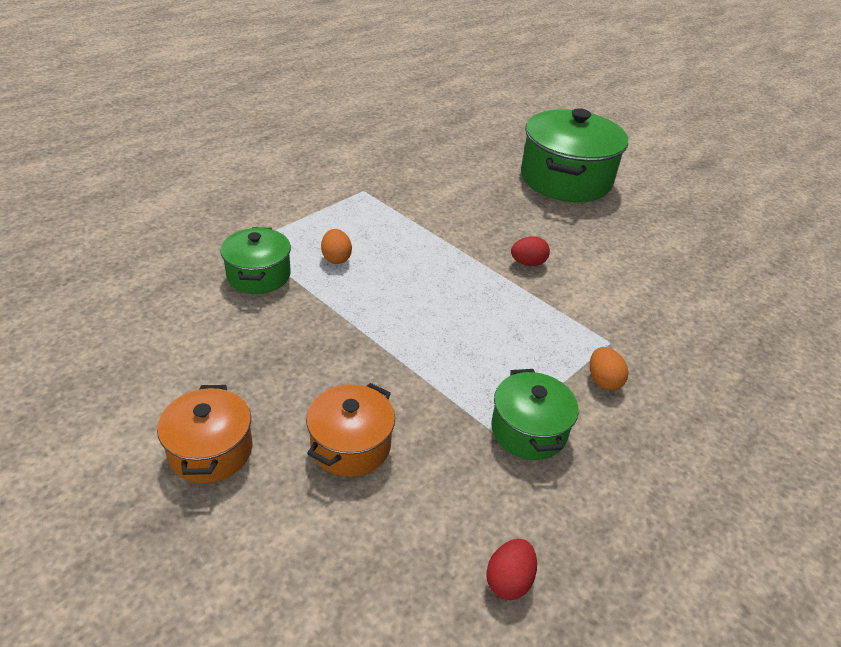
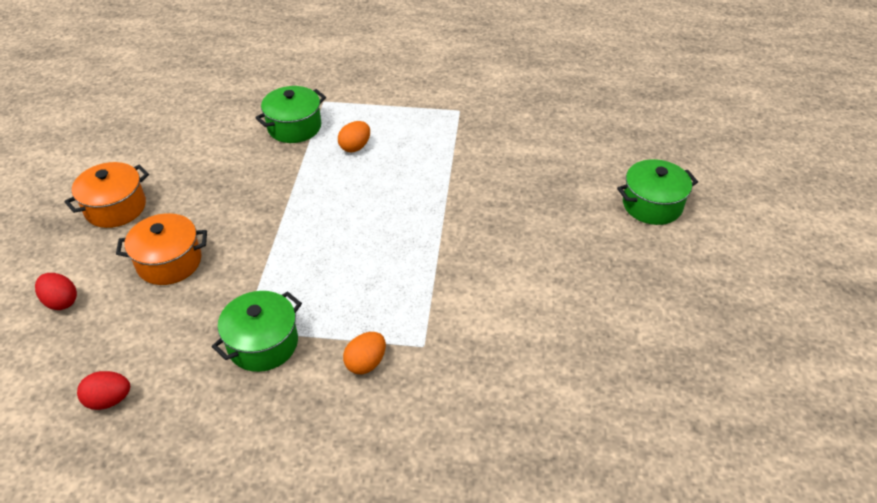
camera: 55 degrees right, 5 degrees up
(528, 263) = (477, 245): red egg -> red egg (61, 301)
(565, 179) = (652, 205): green pot -> green pot, size x0.54

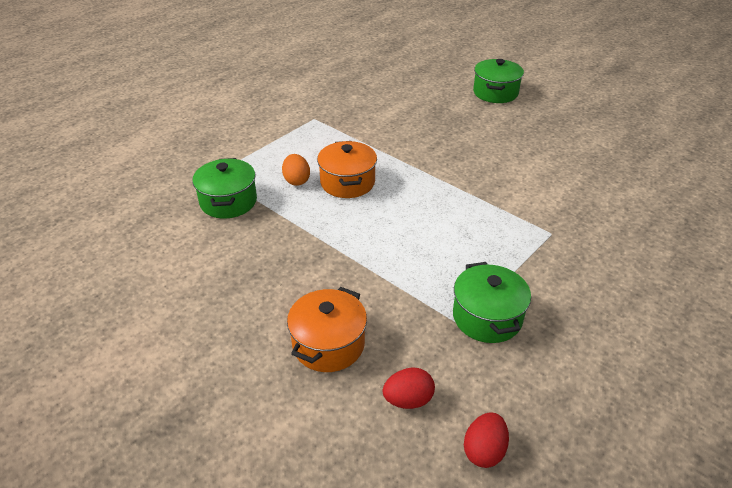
camera: 55 degrees left, 5 degrees down
(61, 301) = (308, 451): red egg -> red egg (408, 400)
(116, 208) = (203, 360): orange pot -> orange pot (347, 182)
(366, 363) = (549, 267): orange egg -> none

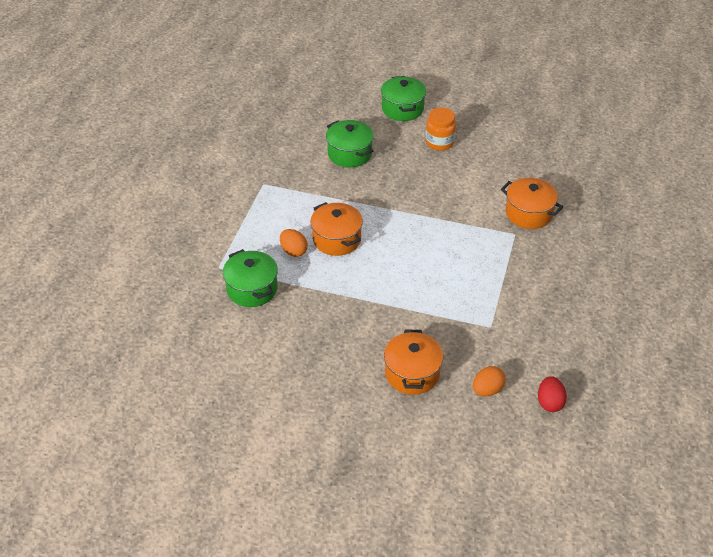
camera: 25 degrees left, 5 degrees up
(408, 400) = (487, 390): red egg -> orange egg
(487, 317) = (505, 315): green pot -> green pot (349, 154)
(516, 128) = (439, 142): none -> orange jar
(581, 217) = (529, 213): none -> orange pot

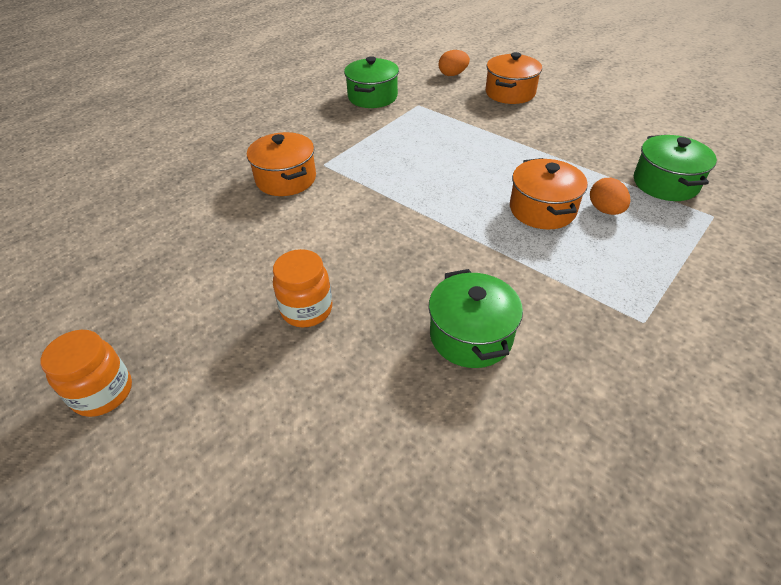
camera: 155 degrees left, 0 degrees up
(402, 109) = (313, 411): green pot -> green pot (372, 97)
(497, 90) = (103, 393): none -> orange jar
(549, 402) = (410, 61): red egg -> none

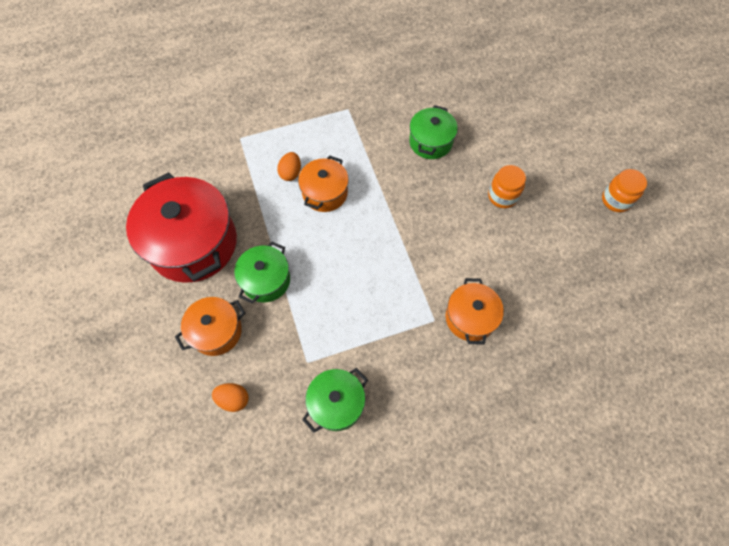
camera: 150 degrees left, 20 degrees up
(608, 124) = (193, 243): none -> red pot
(665, 183) = (232, 172): green pot -> green pot (266, 280)

